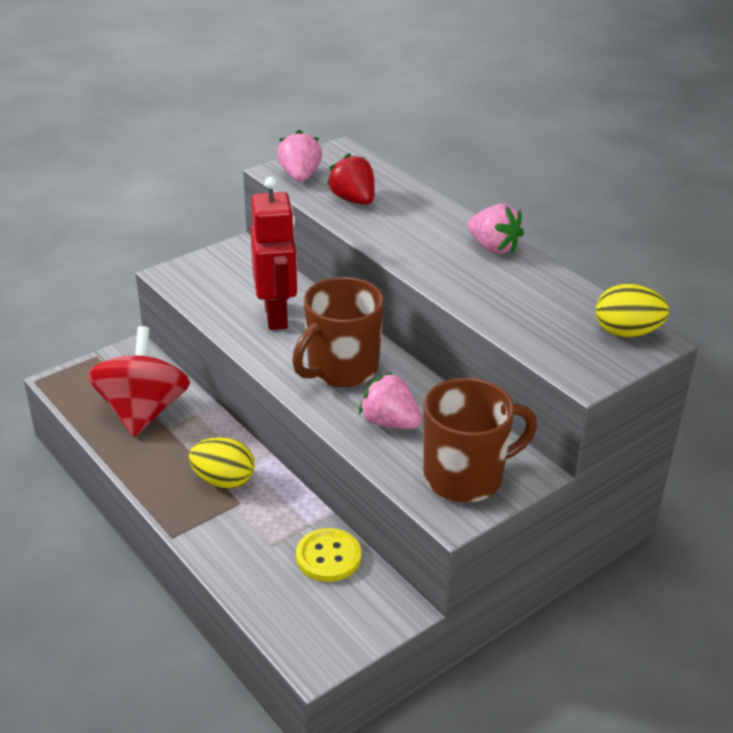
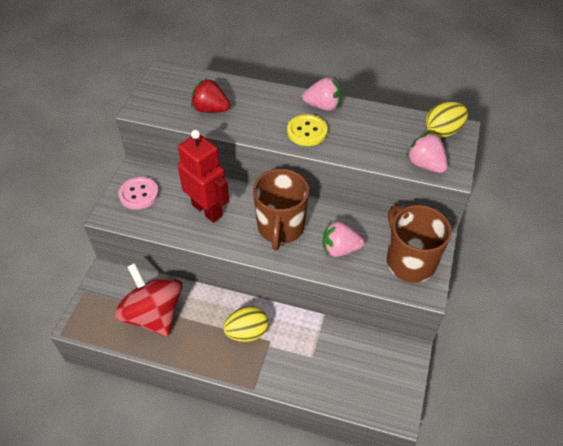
camera: 35 degrees left, 15 degrees up
(220, 270) = (139, 194): none -> pink button
(300, 176) = (159, 106): pink strawberry -> pink strawberry (425, 164)
(328, 557) = (347, 344): yellow button -> yellow button (307, 131)
(465, 477) = (409, 261): brown mug -> brown mug turned 60 degrees counterclockwise

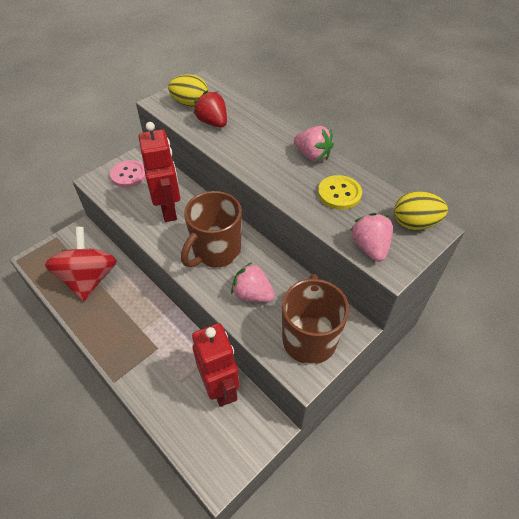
camera: 30 degrees right, 0 degrees up
(247, 332) = (145, 331): yellow egg -> yellow egg (190, 103)
(307, 131) = (279, 171): yellow button -> yellow button (339, 194)
(348, 344) = (220, 388): none -> red robot

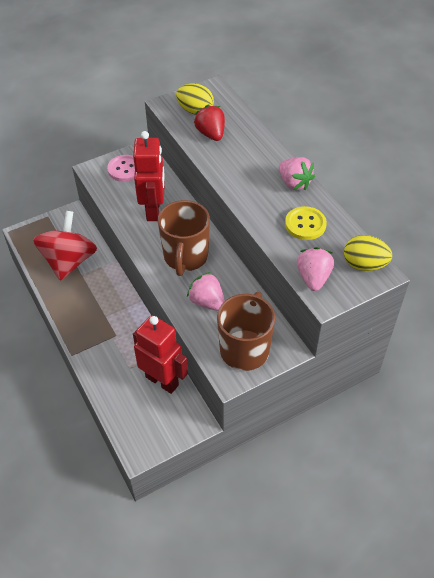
camera: 15 degrees right, 0 degrees up
(215, 251) = (185, 257): brown mug -> brown mug turned 45 degrees counterclockwise
(220, 388) = (162, 380): red robot -> red robot turned 45 degrees counterclockwise

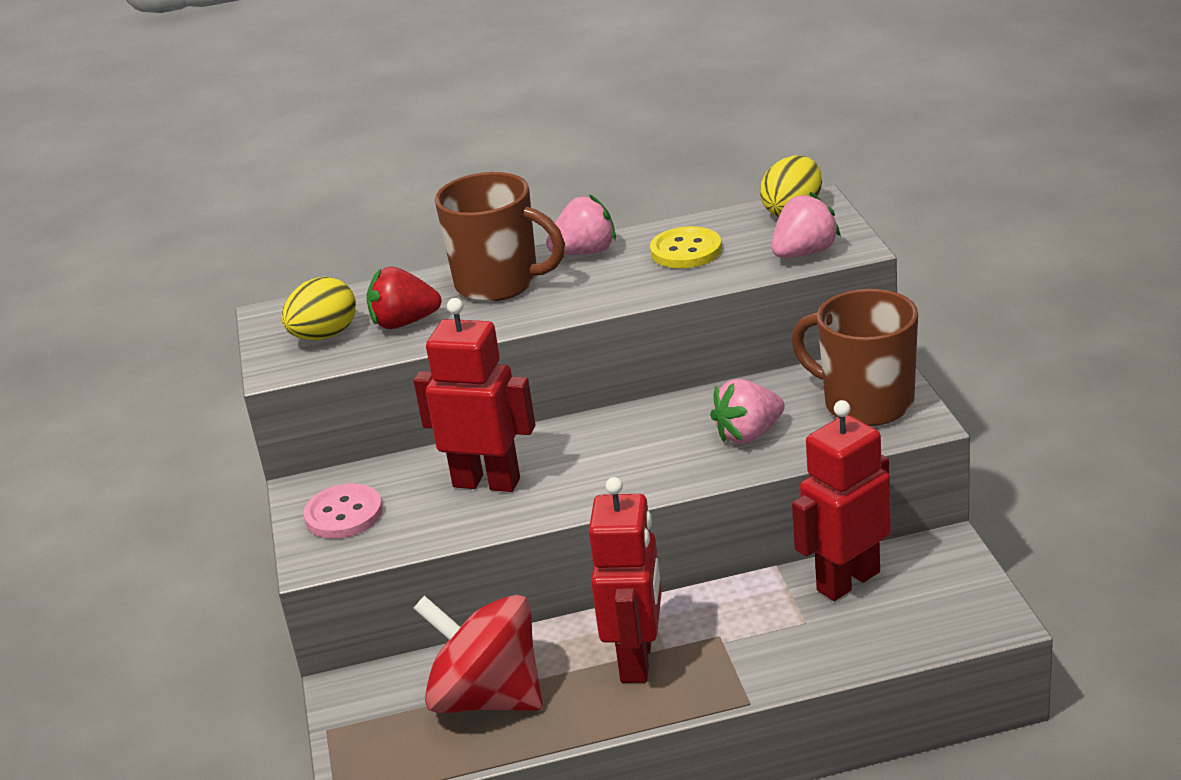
camera: 70 degrees left, 20 degrees down
(96, 308) = (637, 660): none -> red robot
(185, 257) = (630, 451): brown mug -> brown mug (499, 283)
(313, 278) = (804, 253): pink strawberry -> pink strawberry turned 120 degrees clockwise

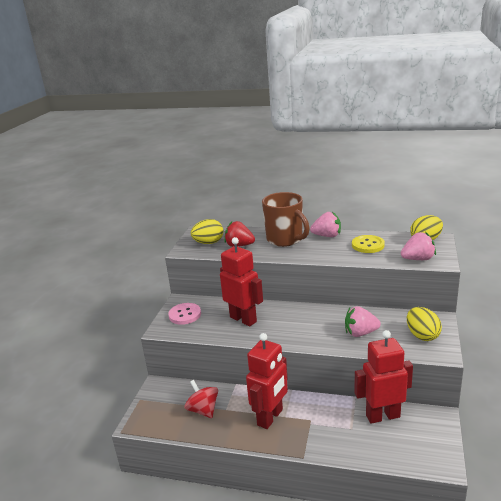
camera: 25 degrees right, 5 degrees down
(487, 697) = (203, 410): red spinning top -> red spinning top, size x0.59
(866, 403) = (422, 335): brown mug -> yellow egg

